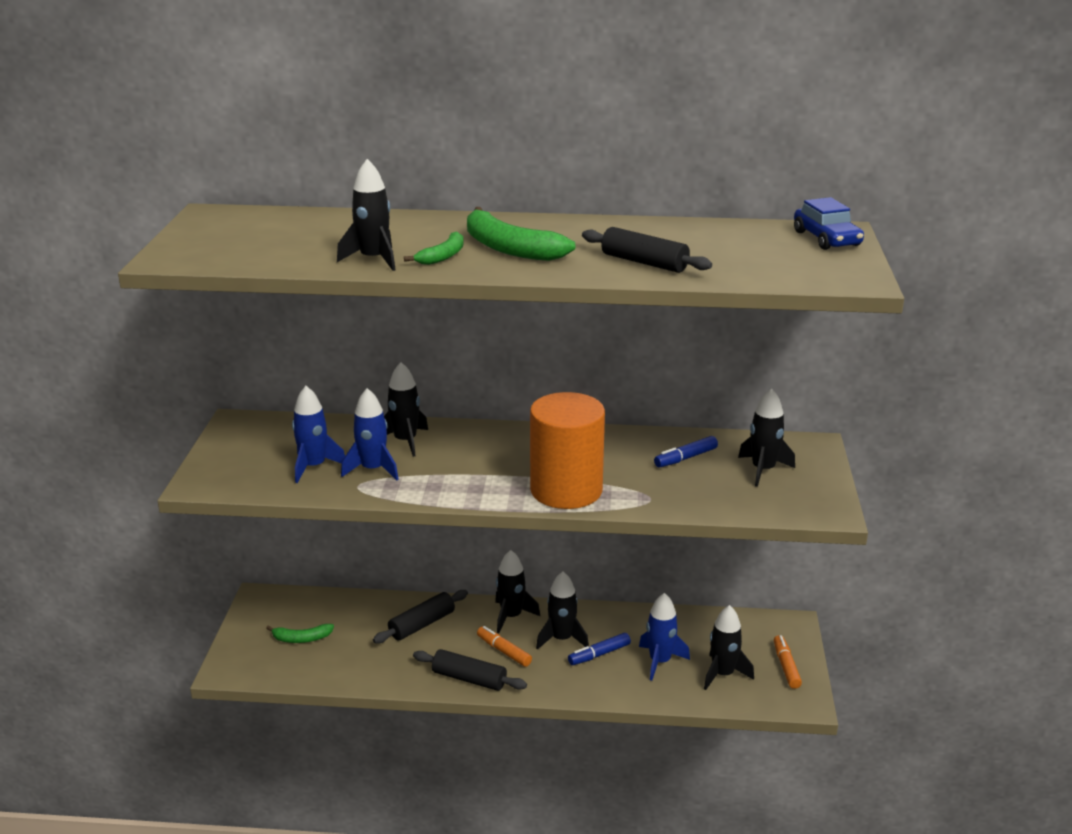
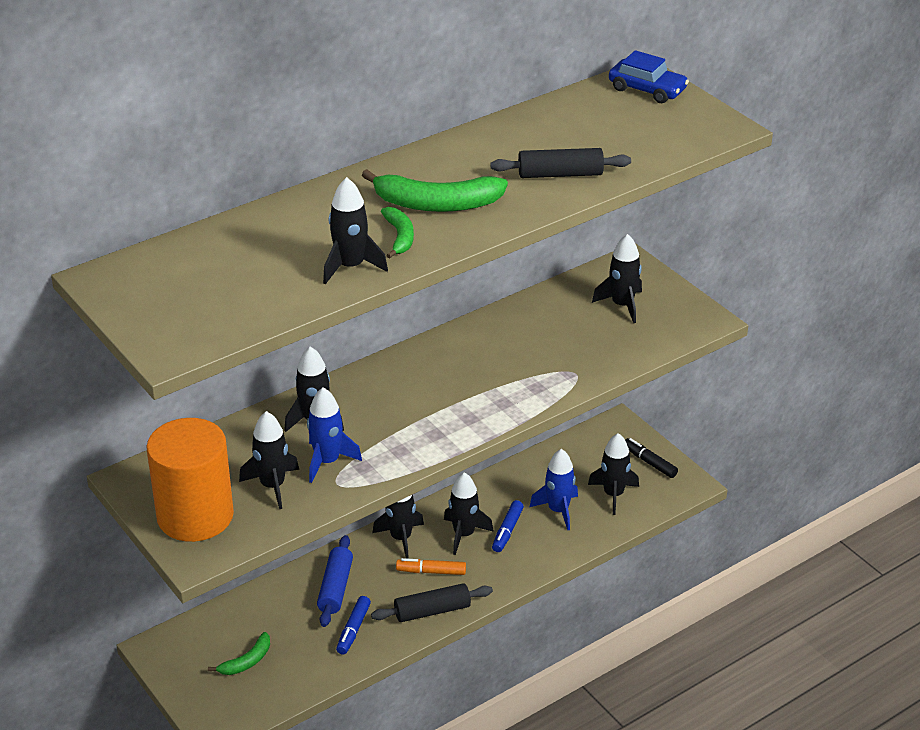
camera: 40 degrees left, 10 degrees up
(314, 467) = (272, 486): blue rocket -> black rocket
(422, 625) = (335, 588): black rolling pin -> blue rolling pin
(566, 490) = (506, 399): orange cylinder -> orange cylinder (195, 516)
(685, 458) = (555, 322): blue marker -> blue marker (353, 629)
(786, 666) = (649, 462): orange marker -> black marker

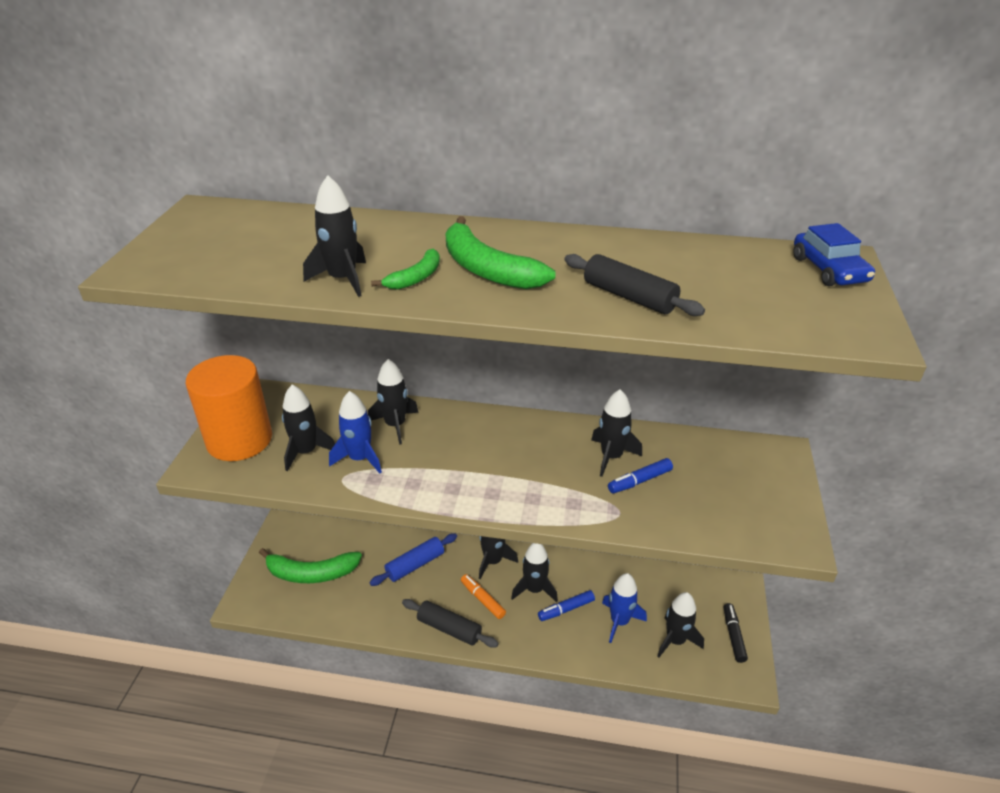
camera: 45 degrees right, 0 degrees up
(247, 661) = (311, 573): green banana -> green banana, size x1.80
(353, 629) = (389, 602): blue marker -> blue marker (640, 481)
(622, 305) = (732, 482): black rocket -> black rocket (611, 457)

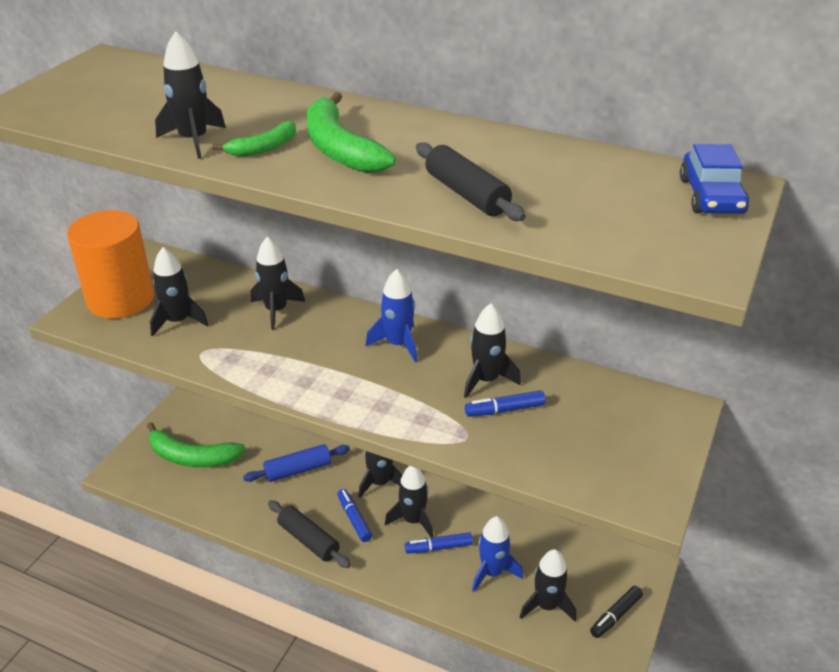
camera: 15 degrees right, 0 degrees up
(360, 458) = (226, 336): blue rocket -> blue rocket (398, 344)
(483, 600) = (354, 519): orange marker -> blue marker
(733, 636) = (615, 615): black marker -> black marker turned 150 degrees counterclockwise

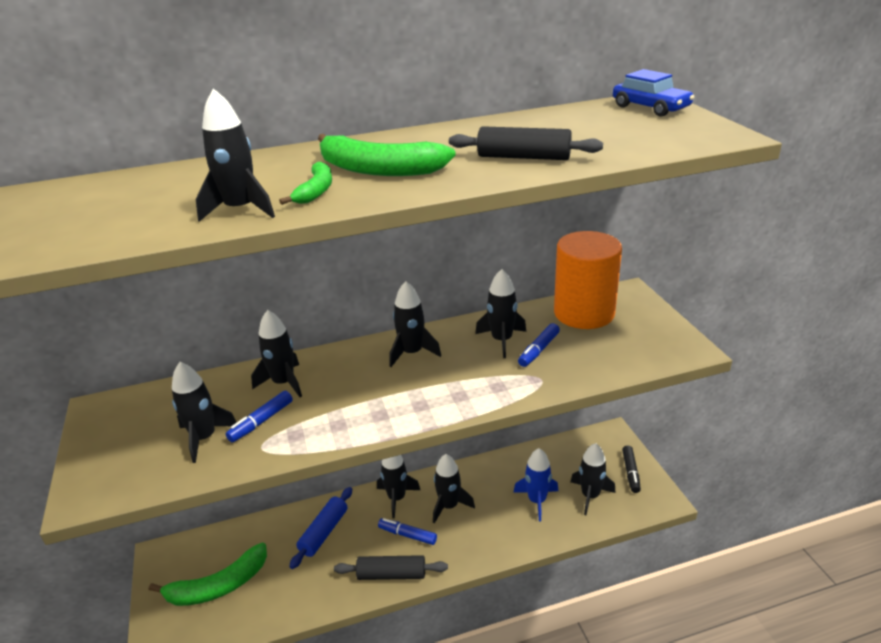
camera: 40 degrees left, 5 degrees down
(120, 299) = (118, 454): orange cylinder -> orange cylinder (584, 313)
(398, 344) = (412, 353): blue rocket -> black rocket
(439, 547) = (486, 510): blue marker -> blue marker (261, 421)

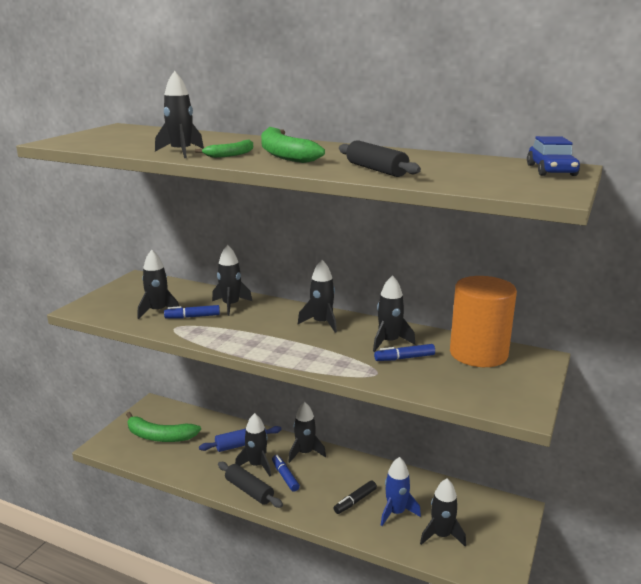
camera: 40 degrees right, 10 degrees down
(449, 506) = (331, 477): black rocket -> black rocket (257, 465)
(630, 472) = (498, 542): black marker -> black marker (355, 501)

